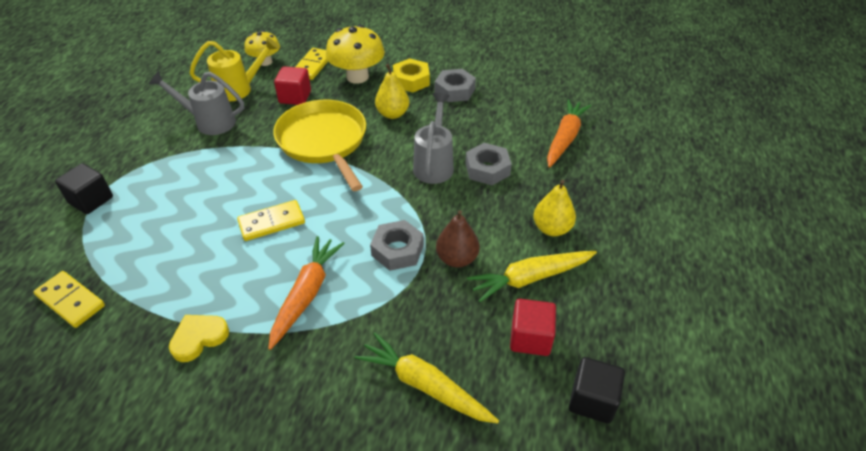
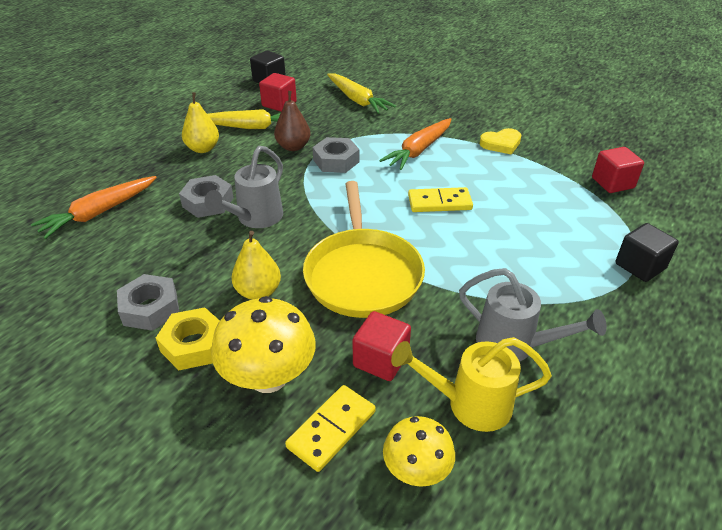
camera: 160 degrees left, 5 degrees down
(70, 301) = (612, 183): yellow domino -> red cube

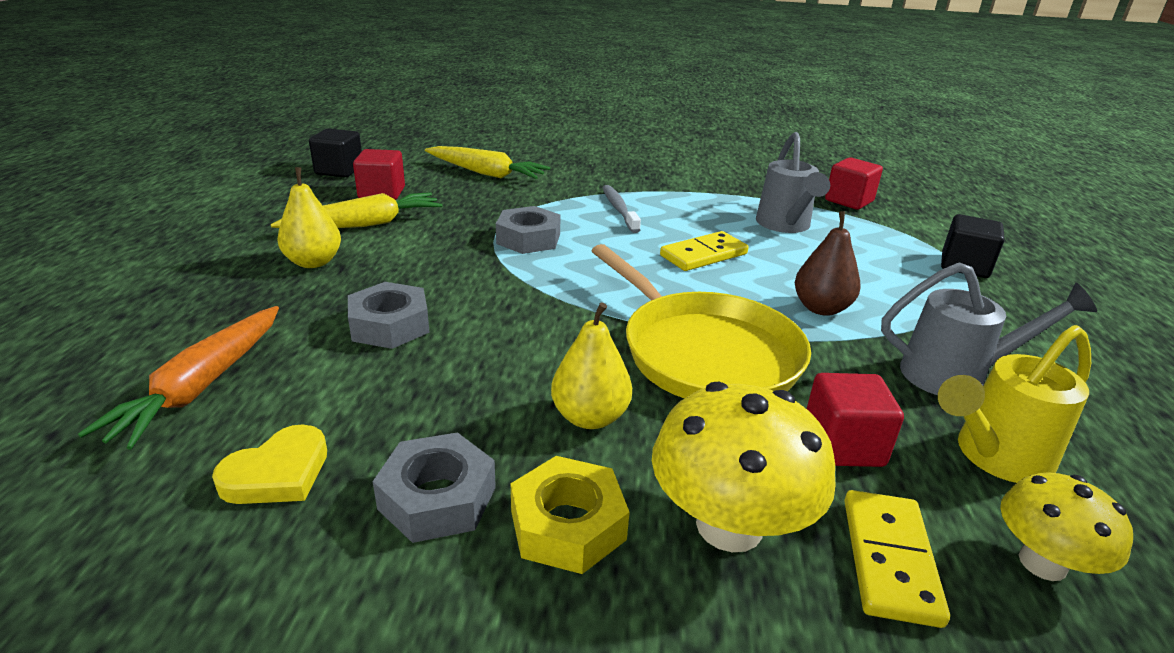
camera: 30 degrees left, 10 degrees down
(255, 218) = (486, 327): grey watering can -> grey watering can (785, 225)
(293, 147) = (453, 235): brown pear -> brown pear (821, 308)
(419, 150) = (619, 209): orange carrot -> grey toothbrush
(501, 144) = (701, 187): yellow heart -> yellow heart (278, 473)

